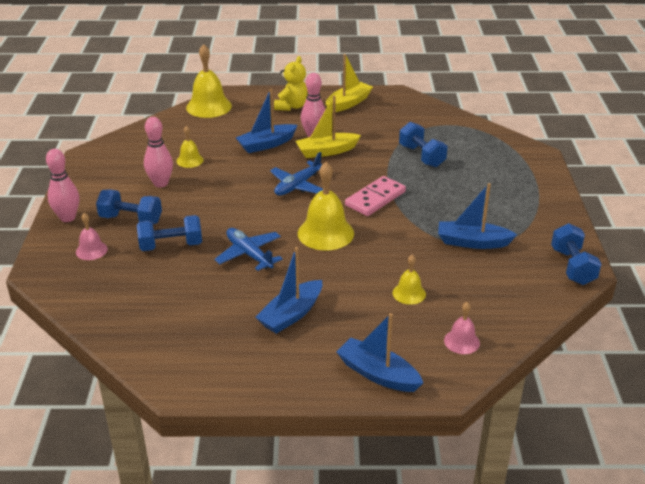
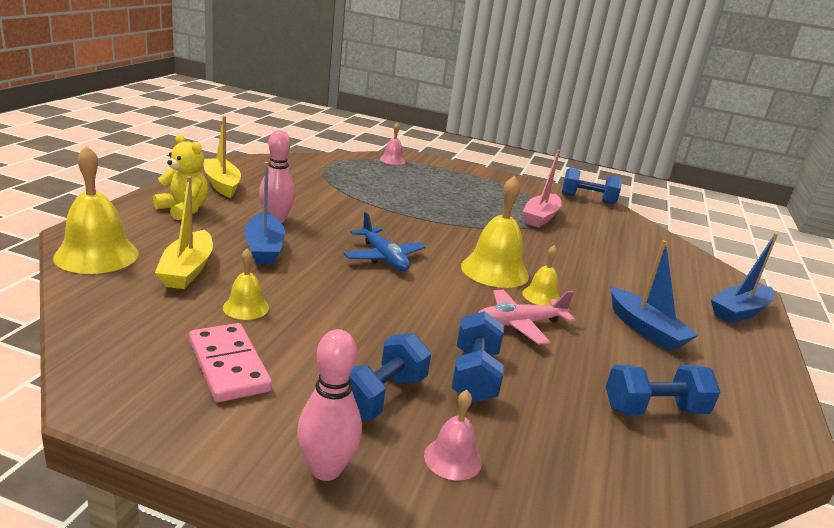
camera: 75 degrees left, 10 degrees down
(161, 183) = (291, 346): pink bowling pin -> none
(249, 254) = (519, 324): blue plane -> pink plane
(326, 151) = (320, 223): yellow boat -> yellow boat (187, 270)
(375, 198) = (441, 230): pink domino -> pink domino (228, 365)
(409, 293) = (614, 264): yellow bell -> yellow bell (541, 296)
(421, 156) = (376, 190): blue dumbbell -> blue dumbbell (654, 409)
(461, 341) = (687, 264): pink bell -> pink bell (392, 160)
(472, 242) = (540, 217): blue boat -> pink boat

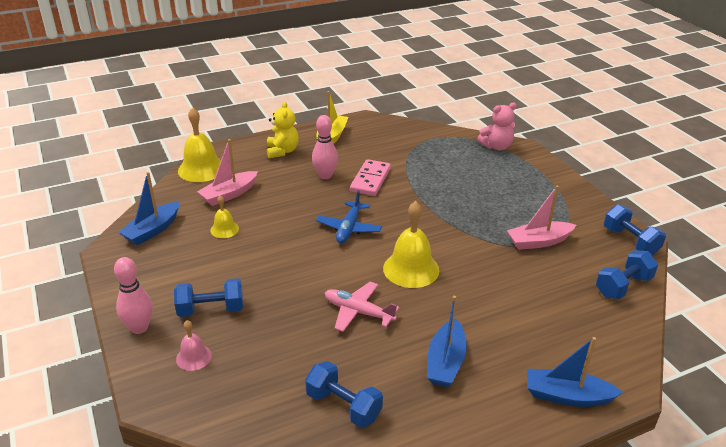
camera: 50 degrees right, 10 degrees up
(187, 270) = (229, 194): yellow boat -> pink boat
(228, 365) = (173, 258): pink domino -> pink domino (370, 180)
(264, 248) = (288, 194): blue boat -> blue boat (152, 230)
(392, 160) = (496, 146): pink bell -> pink teddy bear
(474, 376) = (274, 326): blue dumbbell -> blue dumbbell (623, 286)
(541, 296) = (411, 302): yellow bell -> none

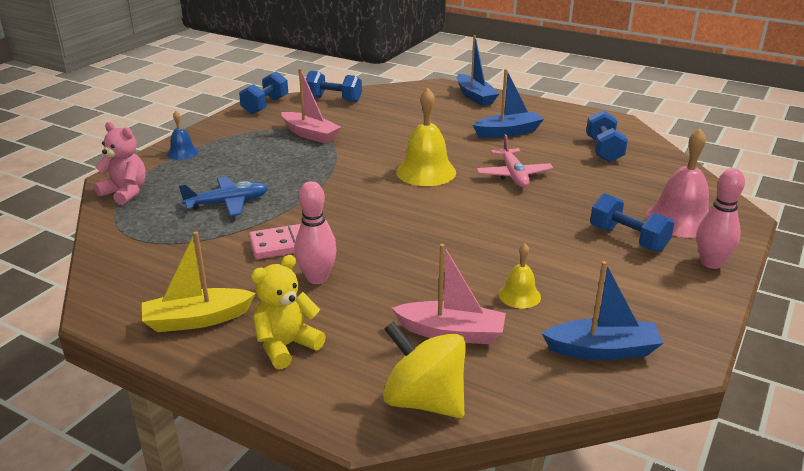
camera: 125 degrees left, 5 degrees down
(194, 357) = (680, 220): pink bell -> pink bell, size x1.86
(201, 169) = (424, 400): yellow bell -> yellow spinning top
(349, 228) = (407, 220): blue plane -> blue plane (228, 203)
(547, 178) = (182, 153): none -> blue bell

